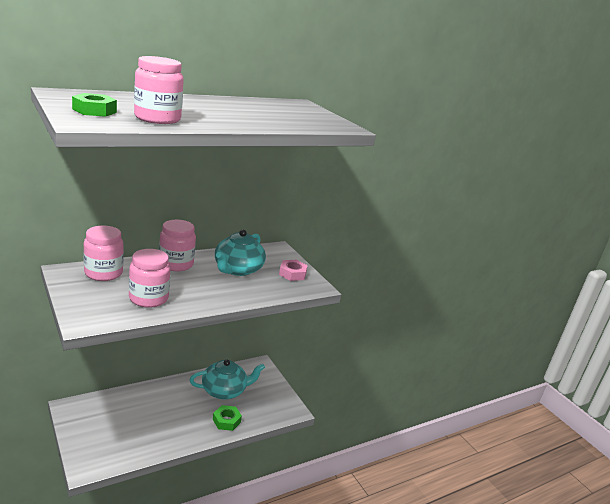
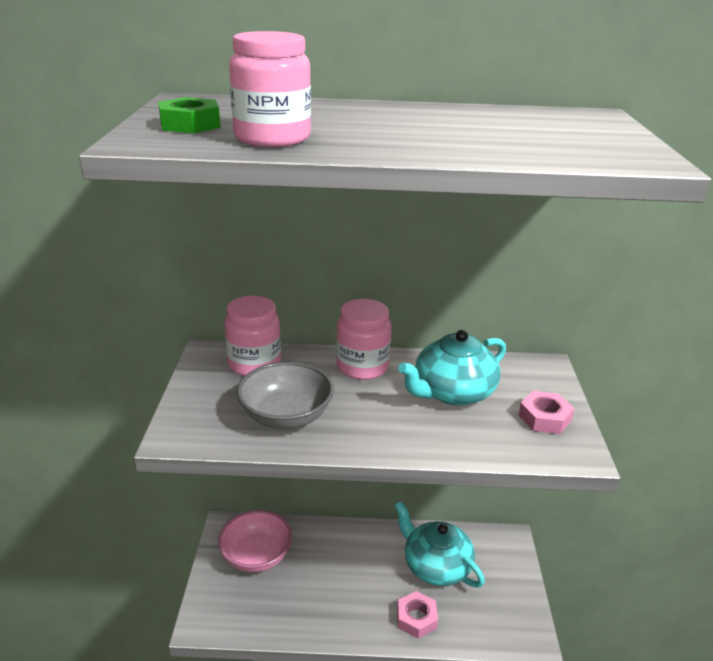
camera: 35 degrees right, 5 degrees up
(103, 418) = (256, 556): none -> pink bowl
(148, 298) = (286, 416): pink jar -> grey bowl
(224, 390) = (436, 566): turquoise teapot -> turquoise teapot turned 150 degrees counterclockwise
(226, 421) = (416, 618): green nut -> pink nut

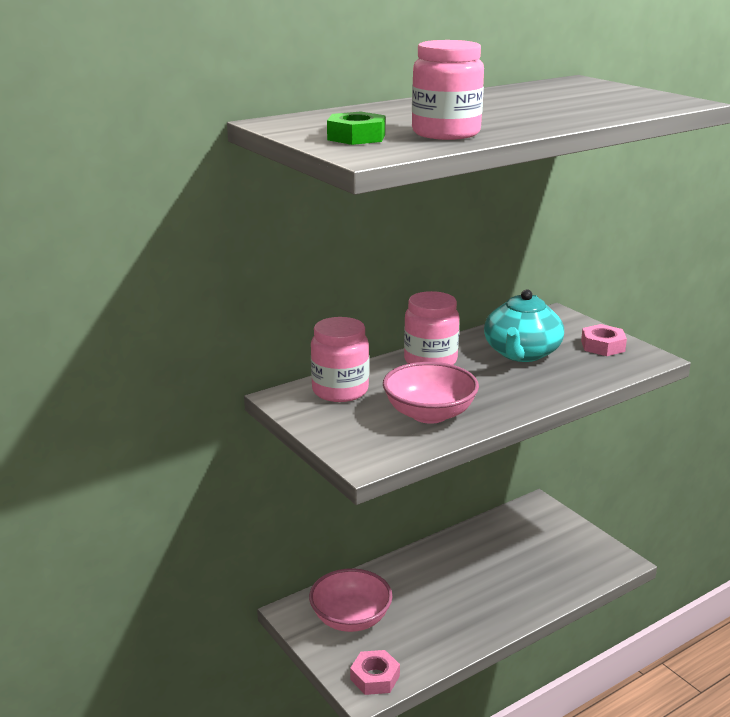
camera: 35 degrees left, 5 degrees down
(286, 416) = (429, 414): grey bowl -> pink bowl
(416, 618) = (531, 592): pink nut -> pink nut (375, 677)
(436, 566) = (505, 550): turquoise teapot -> none

